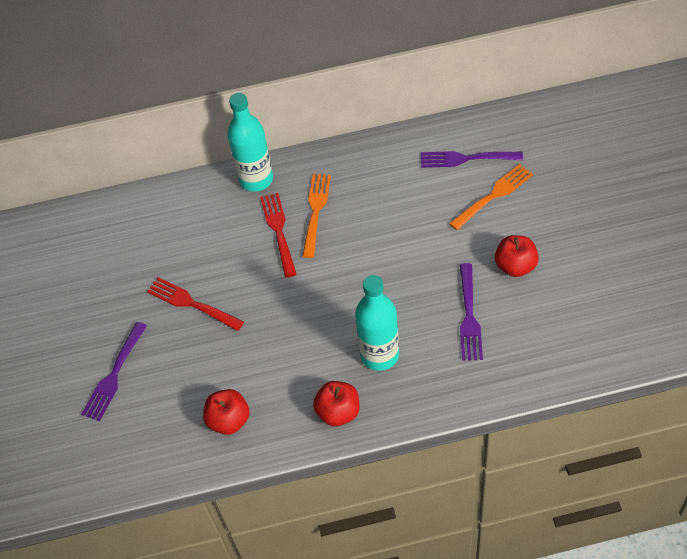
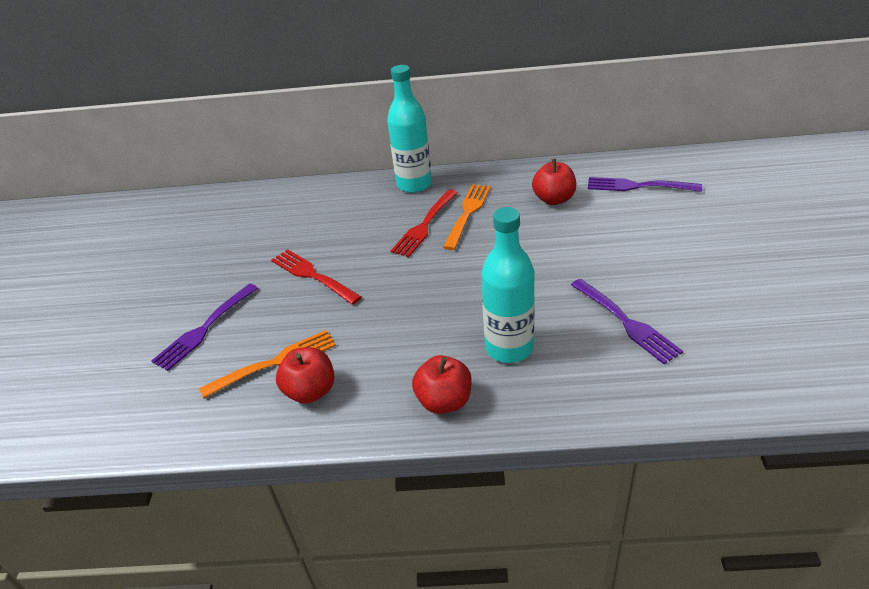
camera: 10 degrees right, 15 degrees down
(279, 231) = (424, 225): red fork -> red fork turned 150 degrees counterclockwise
(469, 316) = (626, 322): purple fork -> purple fork turned 45 degrees counterclockwise
(494, 195) = (666, 217): orange fork -> orange fork (275, 363)
(515, 266) = (688, 281): red apple -> red apple (554, 199)

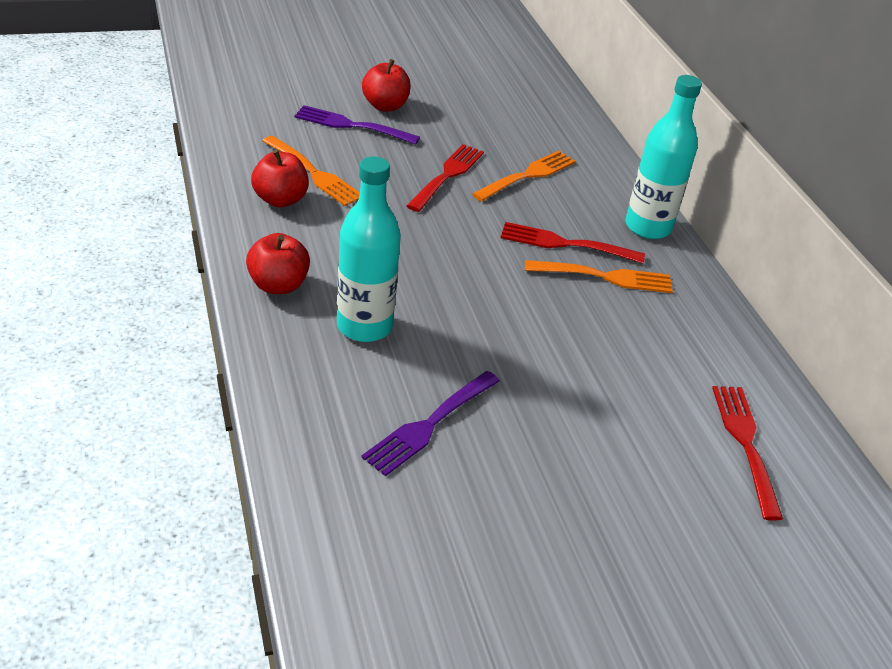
camera: 65 degrees right, 0 degrees up
(329, 231) = (528, 175): none -> orange fork
(554, 199) = (670, 354): red apple -> red apple (385, 106)
(638, 186) = (746, 444): purple fork -> red fork

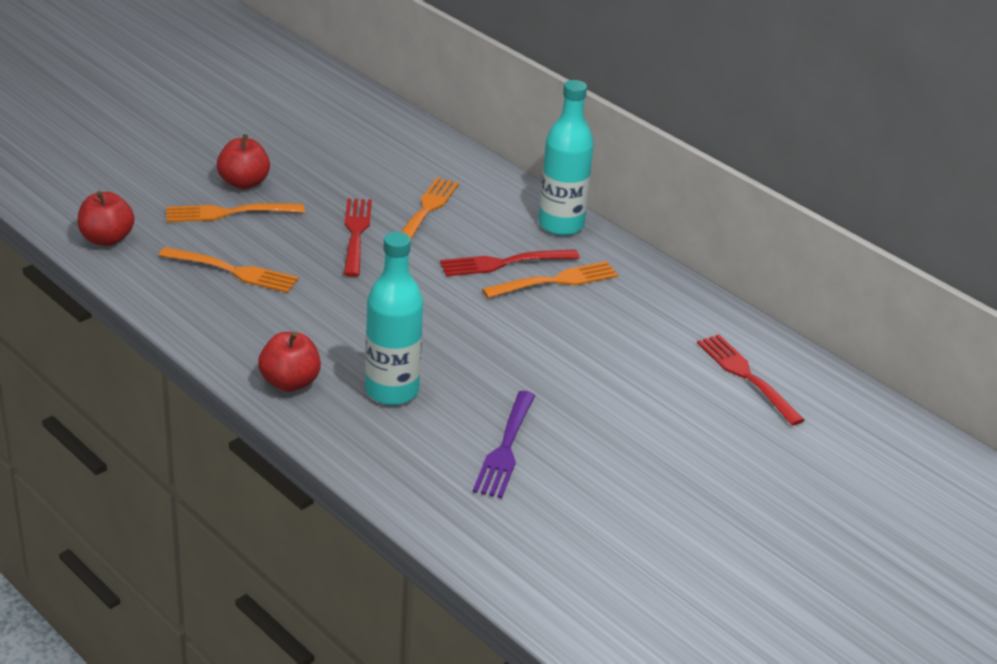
camera: 25 degrees left, 5 degrees down
(280, 200) = (224, 306): red apple -> red apple (107, 239)
(352, 125) = (228, 213): purple fork -> orange fork

